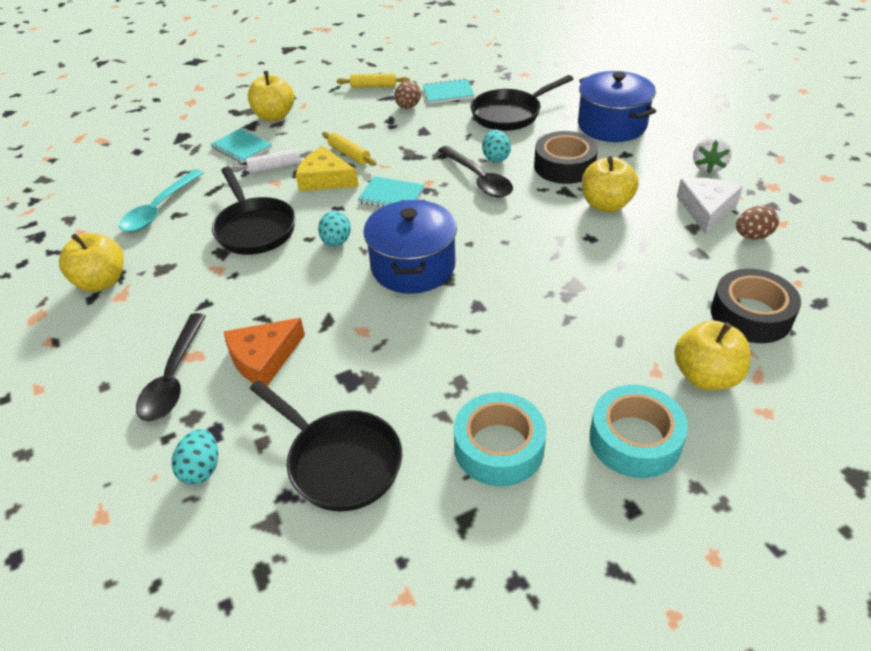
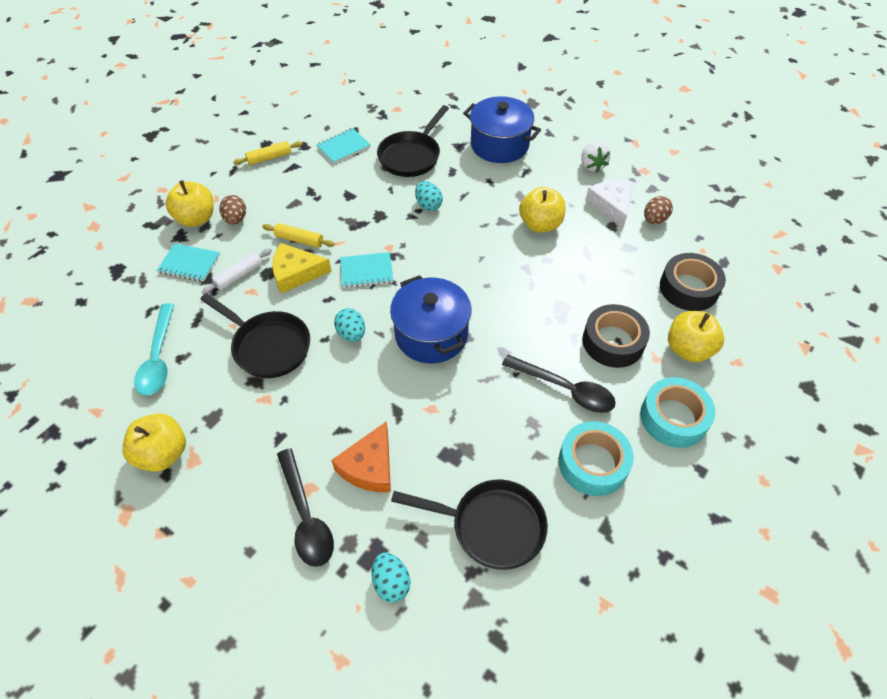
camera: 30 degrees left, 10 degrees up
(408, 107) = (317, 172): brown egg -> brown egg (236, 219)
(478, 179) = (428, 231): black spoon -> black spoon (565, 389)
(564, 166) = (487, 197): black tape -> black tape (613, 342)

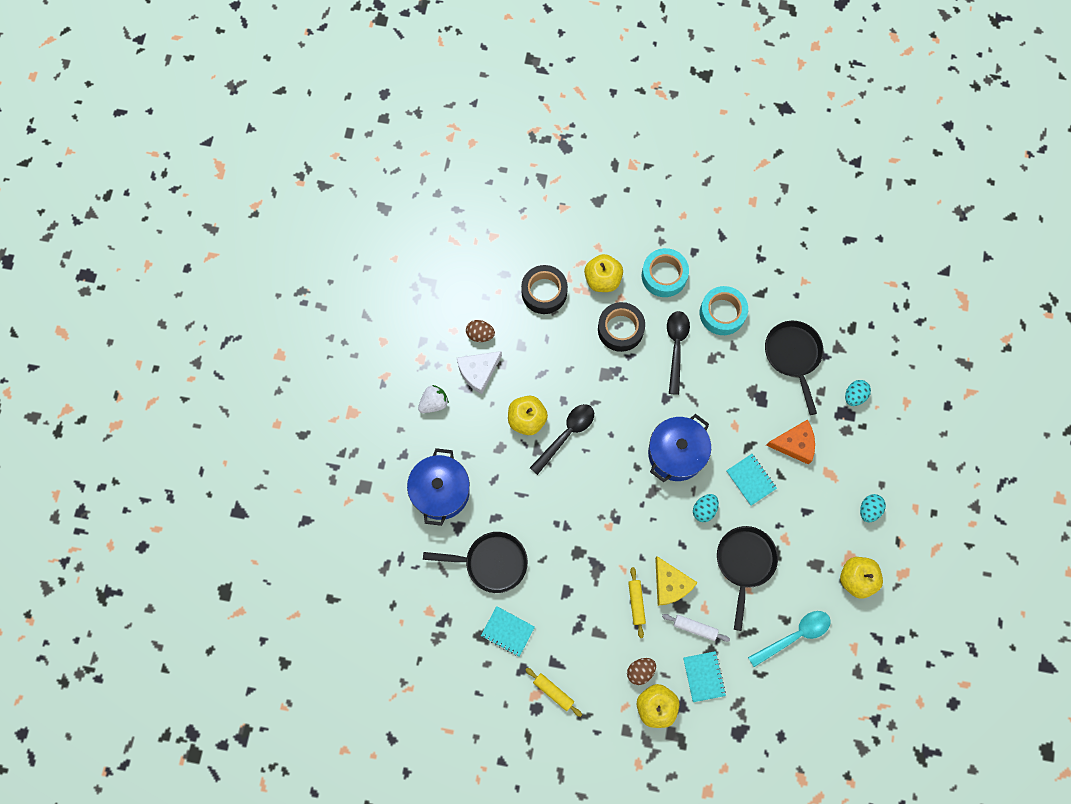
camera: 115 degrees left, 20 degrees up
(306, 516) = (845, 464): black spoon -> black spoon (566, 435)
(366, 271) = (641, 530): turquoise notebook -> turquoise notebook (750, 480)
(428, 205) = (547, 518): turquoise egg -> turquoise egg (869, 510)

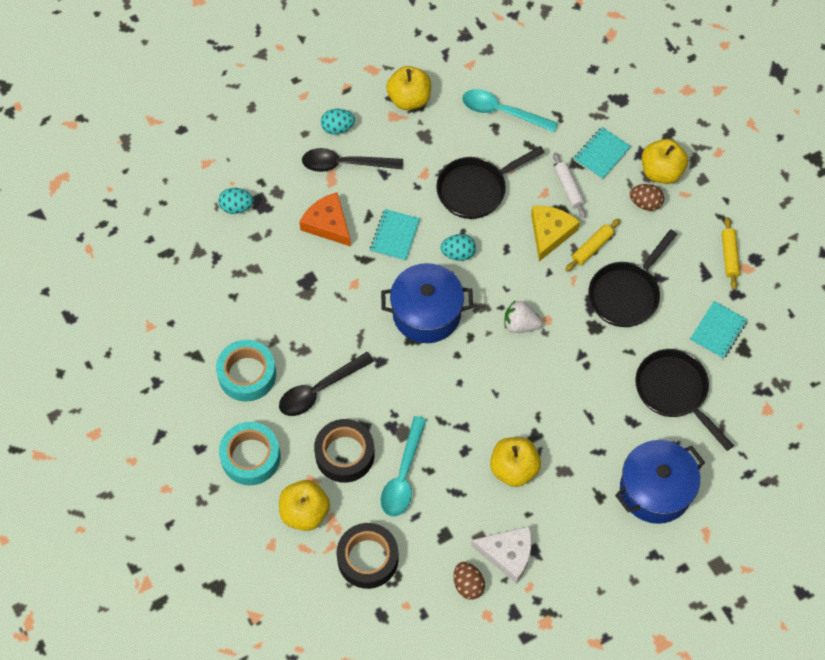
camera: 130 degrees left, 10 degrees down
(434, 403) = (578, 570): white strawberry -> white strawberry (520, 324)
(507, 631) = (718, 331): turquoise notebook -> turquoise notebook turned 45 degrees clockwise
(566, 435) = (496, 421): black spoon -> black spoon (344, 164)
(578, 352) = (403, 476): none -> turquoise spoon
(793, 356) = (239, 283): black pan -> black pan (626, 294)

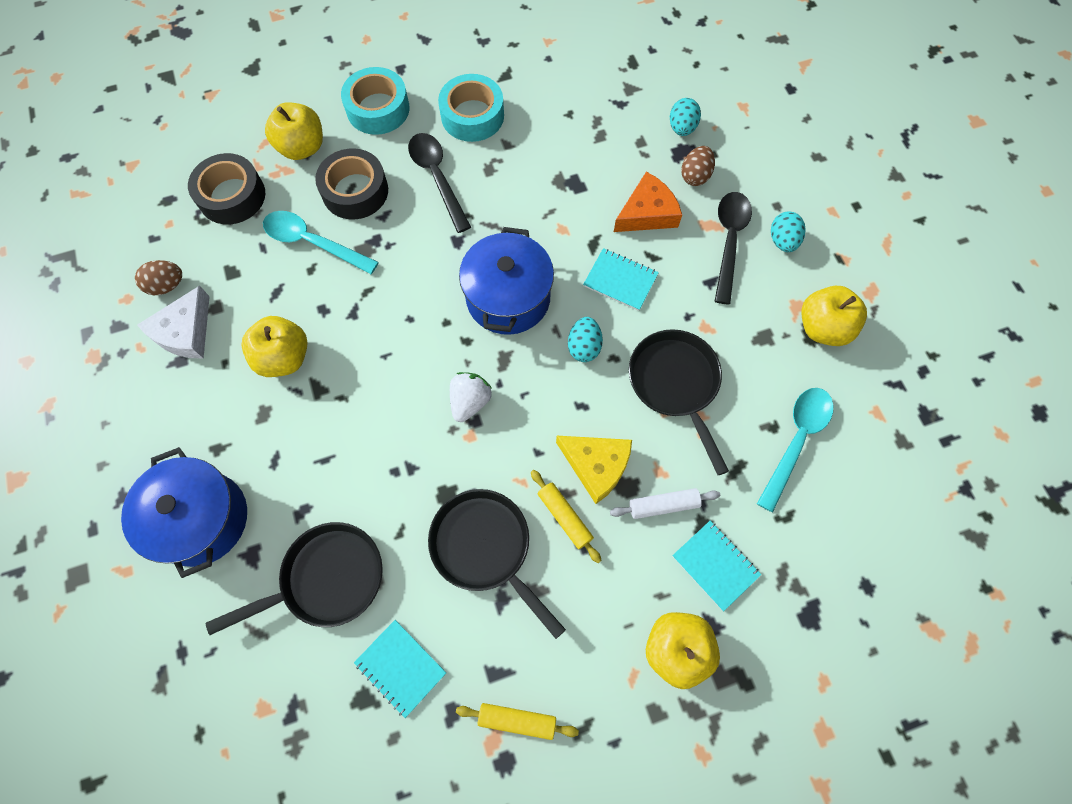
camera: 100 degrees right, 5 degrees up
(645, 203) = (625, 611): brown egg -> brown egg (695, 176)

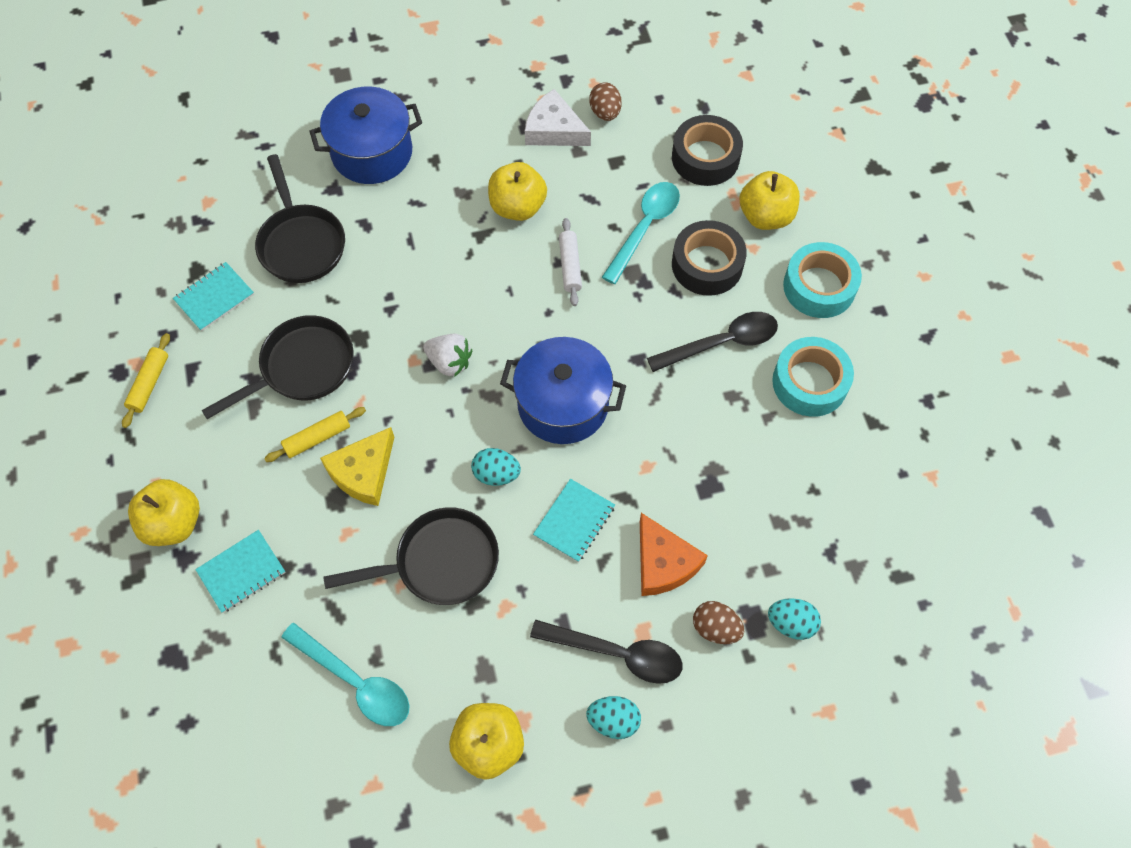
camera: 95 degrees right, 5 degrees down
(663, 505) = (311, 531): white rolling pin -> white rolling pin (570, 266)

